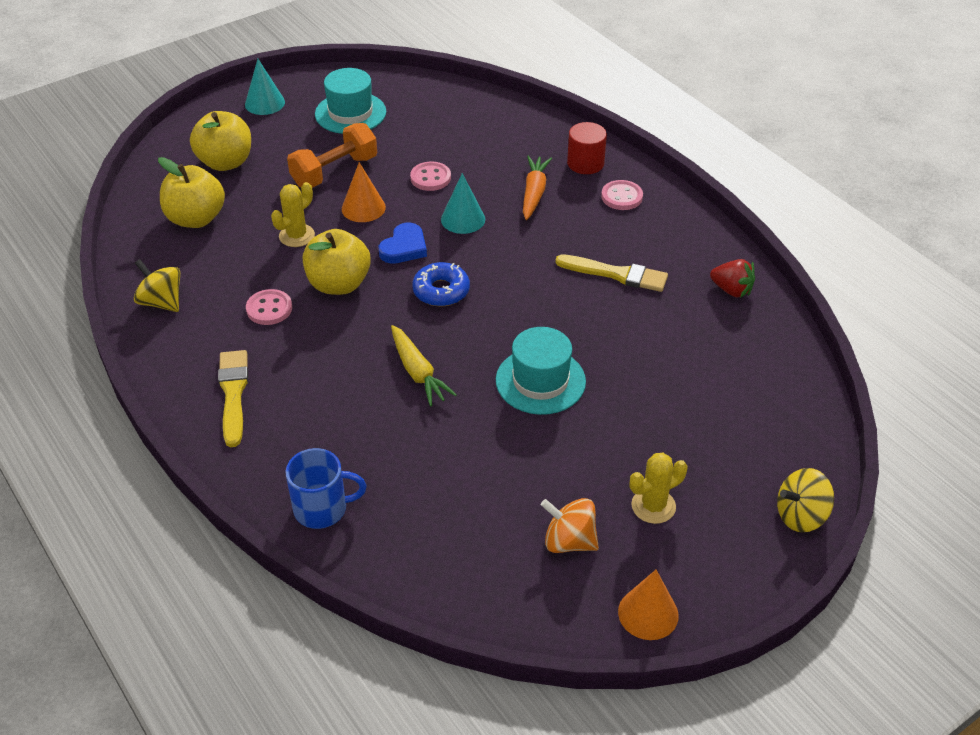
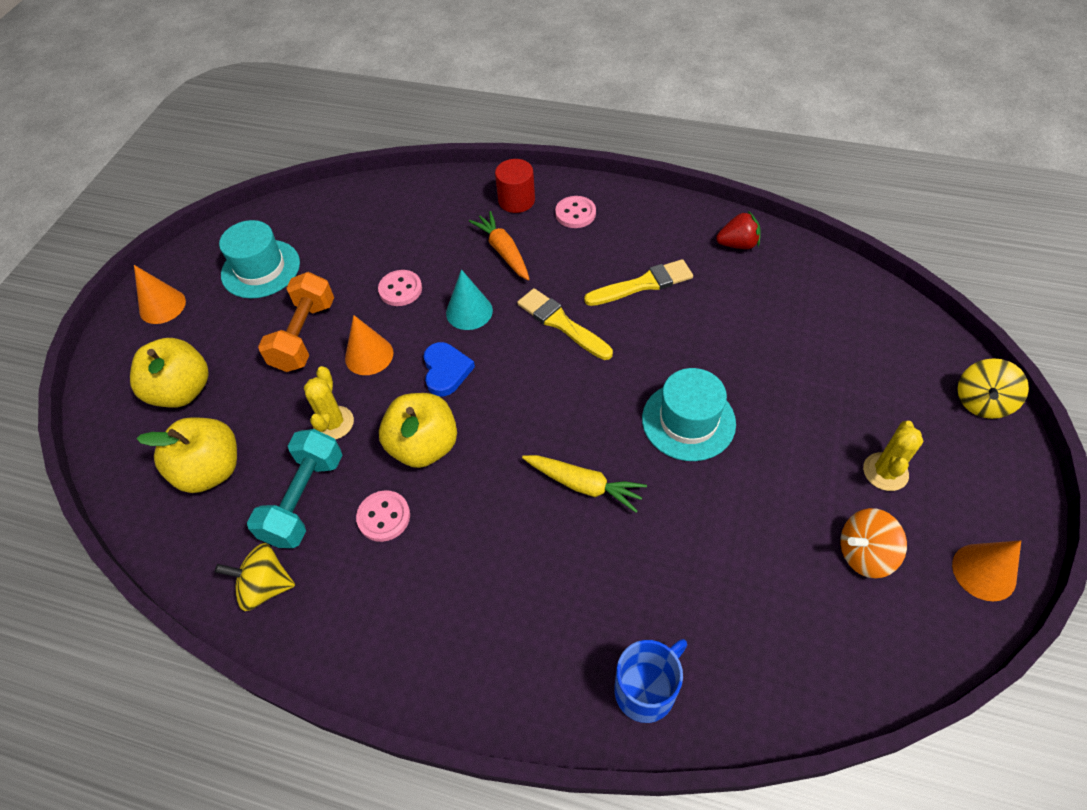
camera: 35 degrees left, 10 degrees up
(233, 269) = (304, 499): none -> turquoise dumbbell
(233, 393) = (441, 633): yellow brush -> yellow brush (561, 323)
(265, 103) = (162, 306): turquoise cone -> orange cone
(441, 291) = (521, 392): blue donut -> none

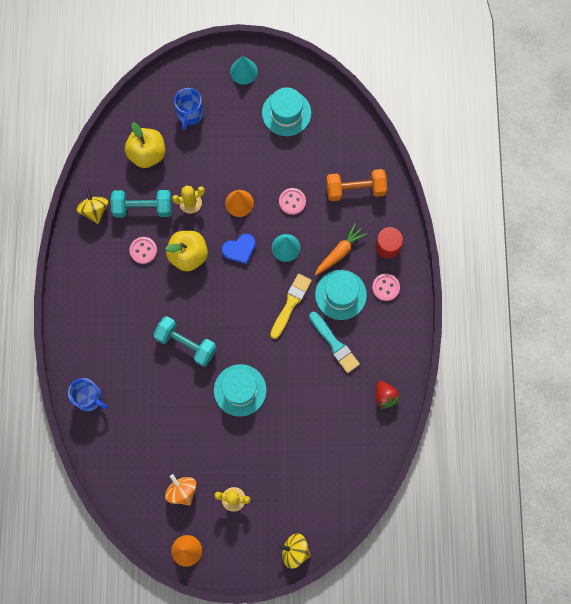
camera: 70 degrees right, 20 degrees up
(162, 306) = (243, 71): orange cone -> turquoise cone
(182, 391) = (190, 114): yellow apple -> blue mug
(304, 335) = (243, 161): orange dumbbell -> orange dumbbell (355, 189)
(568, 263) = (340, 295): none -> turquoise hat
(583, 485) = (186, 344): yellow carrot -> turquoise dumbbell
(643, 284) = (334, 344): yellow brush -> turquoise brush

